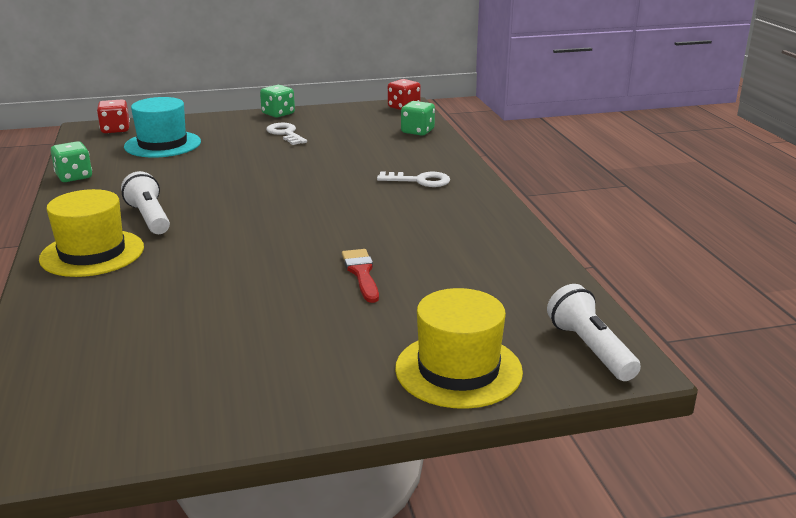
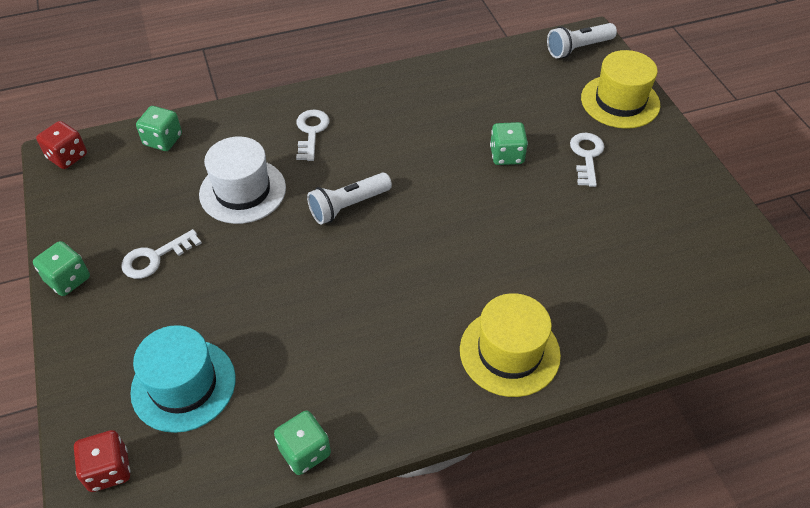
camera: 95 degrees left, 25 degrees up
(149, 218) = (421, 328): white flashlight -> white flashlight (348, 206)
(346, 326) = (586, 156): none -> white key
(347, 157) = (242, 191): none -> white hat
(361, 273) = (506, 155): red brush -> green dice

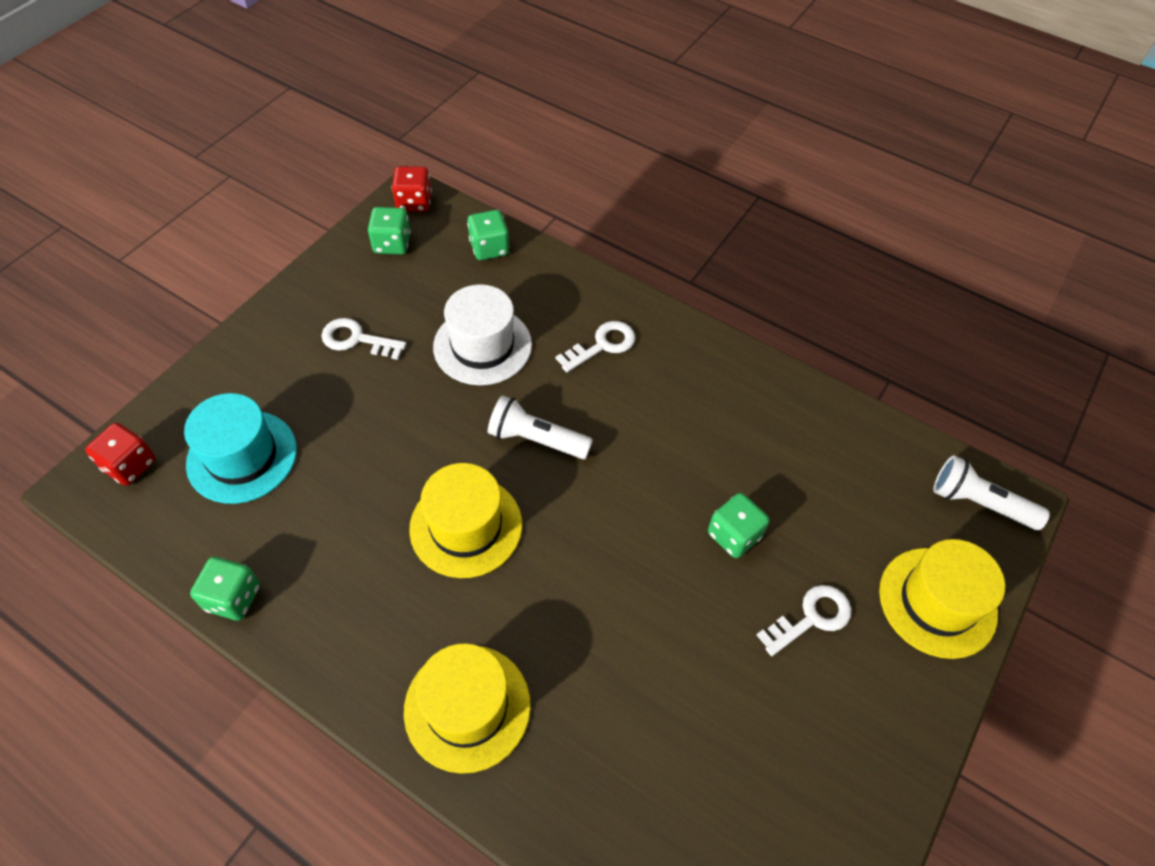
camera: 50 degrees right, 5 degrees up
(68, 279) = (290, 300): green dice -> green dice (392, 244)
(377, 280) = (466, 526): none -> yellow hat

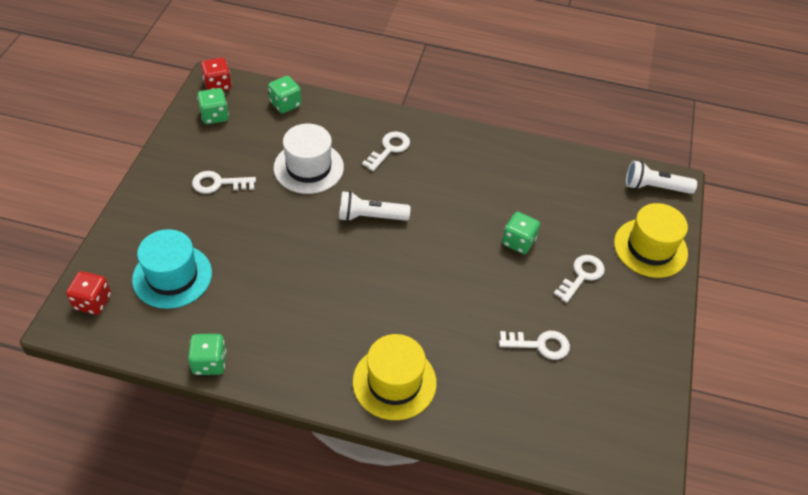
camera: 20 degrees left, 5 degrees down
(466, 526) = (347, 280): yellow hat -> none
(704, 713) = (539, 345): none -> white key

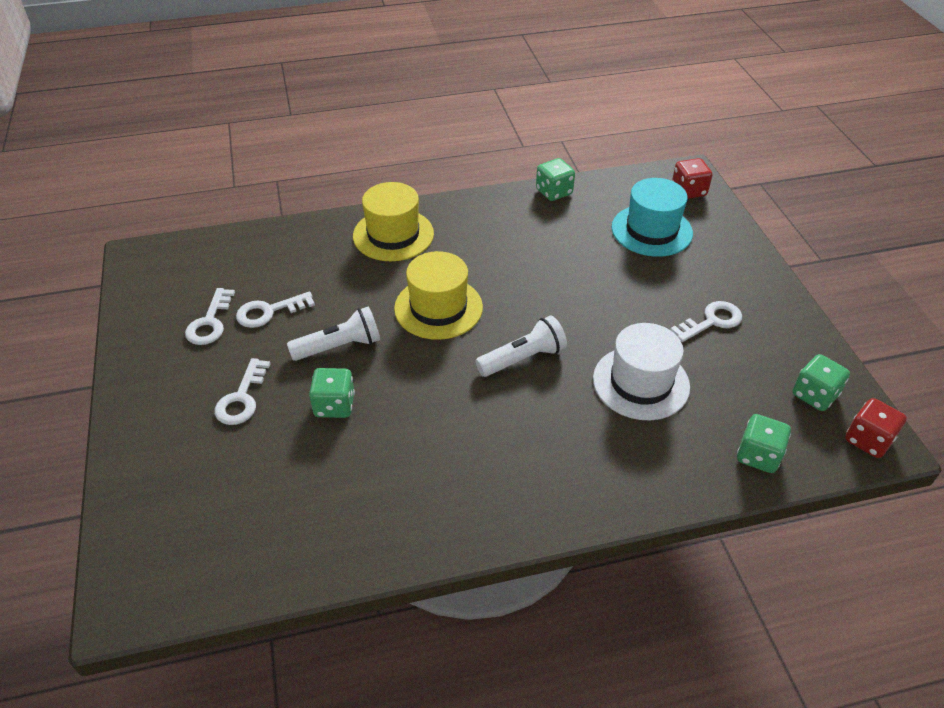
camera: 155 degrees right, 5 degrees down
(389, 149) = (570, 454): white key -> white key (210, 322)
(650, 248) = (155, 473): yellow hat -> yellow hat (438, 308)
(654, 187) = (157, 580): white flashlight -> white flashlight (339, 346)

